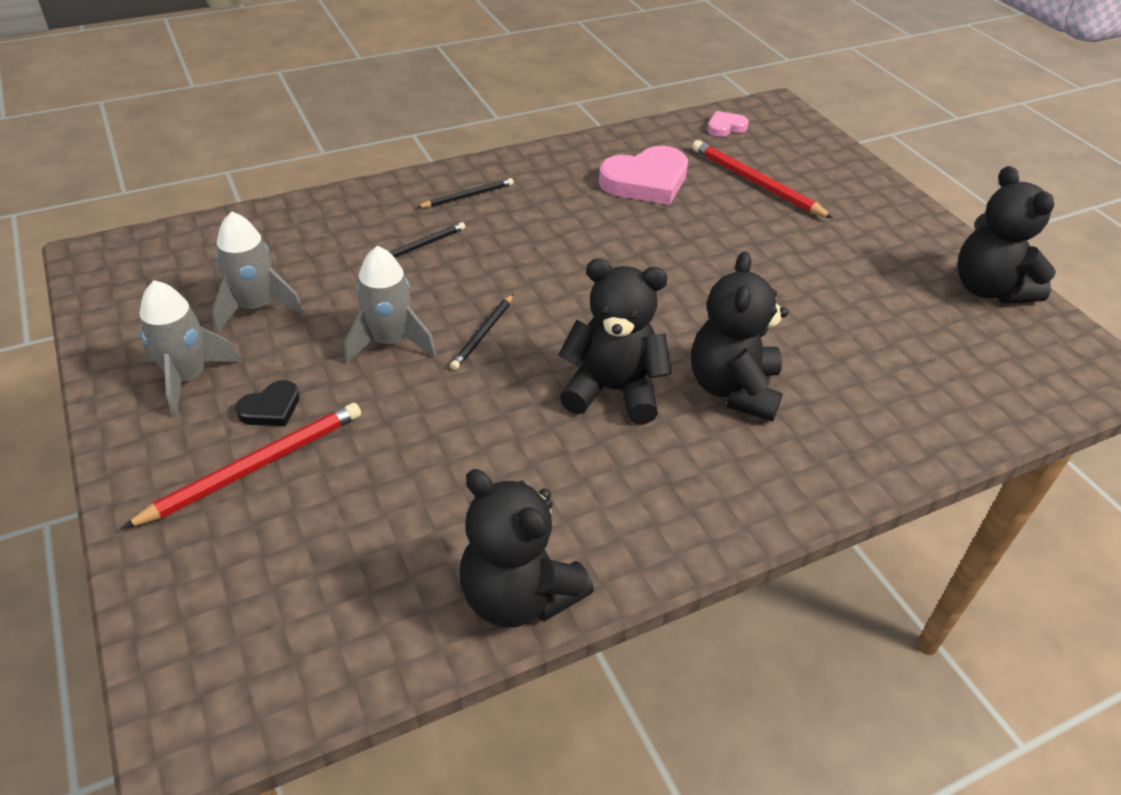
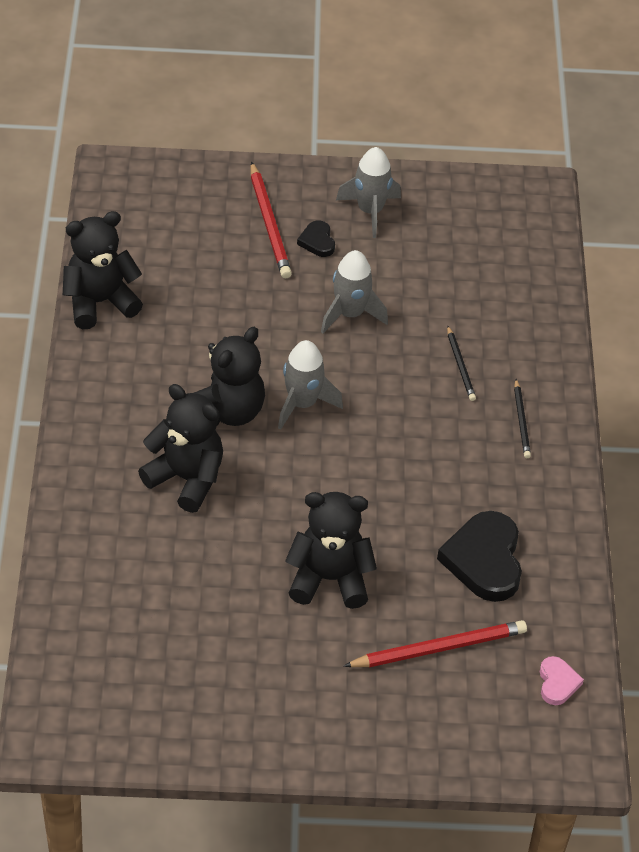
camera: 115 degrees right, 5 degrees up
(256, 307) = (429, 257): grey rocket -> grey rocket (302, 404)
(483, 334) = (329, 366): black pencil -> none
(646, 181) = (484, 560): pink heart -> black heart
(988, 289) = (186, 728): black teddy bear -> black teddy bear (329, 579)

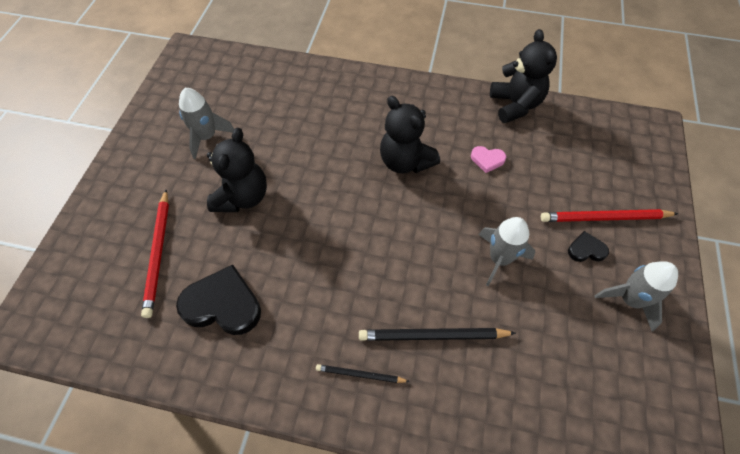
camera: 105 degrees right, 10 degrees up
(186, 479) = (350, 131): black teddy bear -> none
(302, 404) = (406, 208): grey rocket -> grey rocket (207, 137)
(460, 365) = (433, 336): black pencil -> black pencil, size x1.72
(557, 683) = (91, 330): pink heart -> pink heart (487, 160)

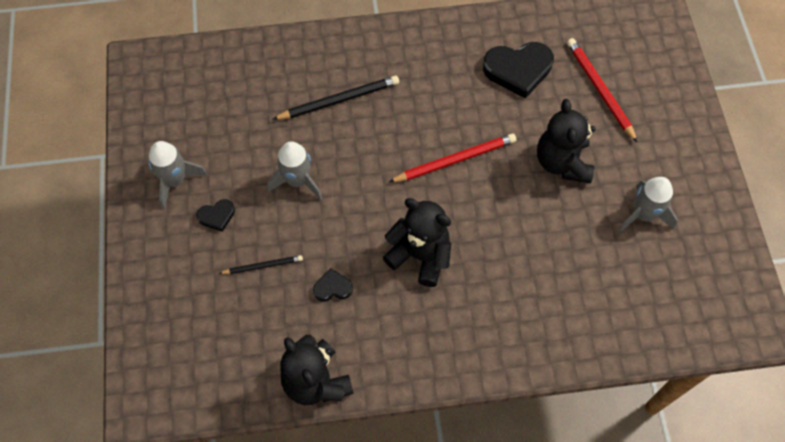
camera: 160 degrees right, 5 degrees up
(360, 375) = (386, 57): black pencil -> black pencil (263, 266)
(487, 160) = (332, 287): pink heart -> black heart
(604, 218) = (199, 256): red pencil -> red pencil (455, 160)

